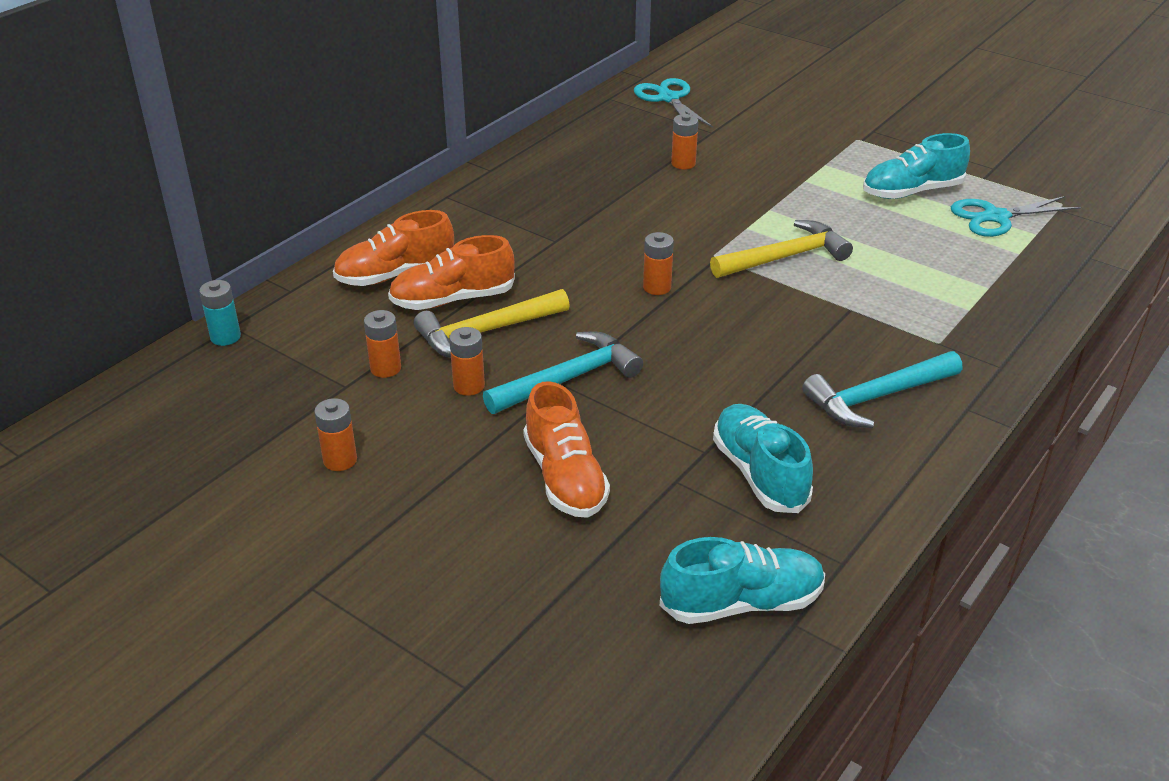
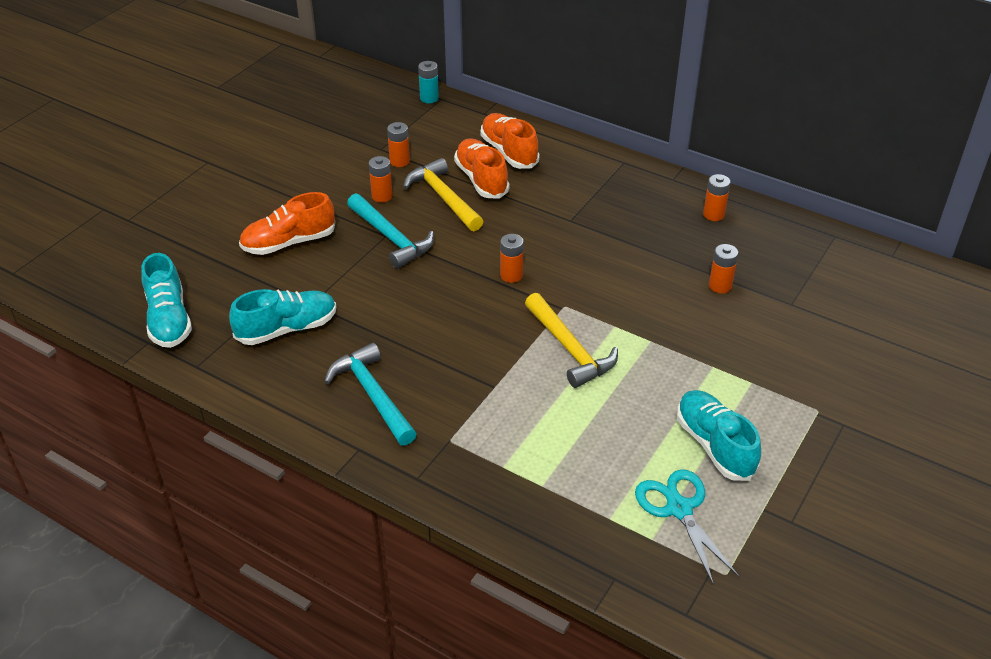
camera: 85 degrees right, 5 degrees up
(340, 460) = (310, 156): orange battery -> orange battery (713, 215)
(668, 98) = (852, 274): turquoise scissors -> none

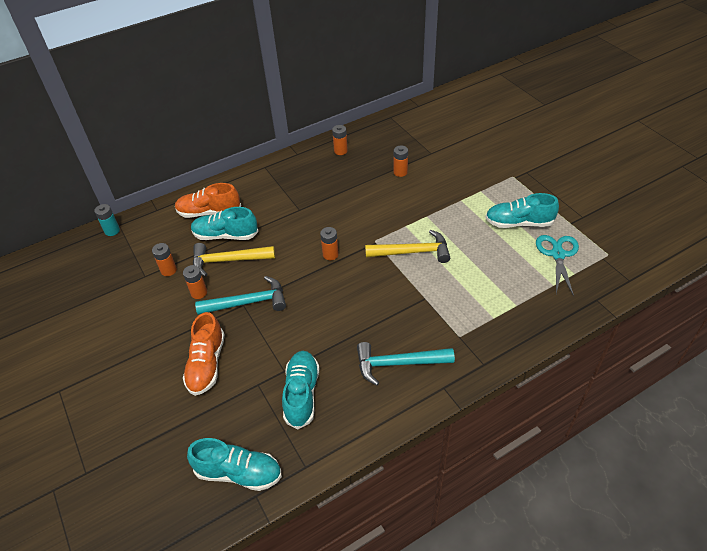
camera: 60 degrees left, 5 degrees up
(481, 179) = (225, 235): orange shoe -> turquoise shoe
(679, 509) = (557, 254): turquoise scissors -> turquoise scissors turned 90 degrees clockwise

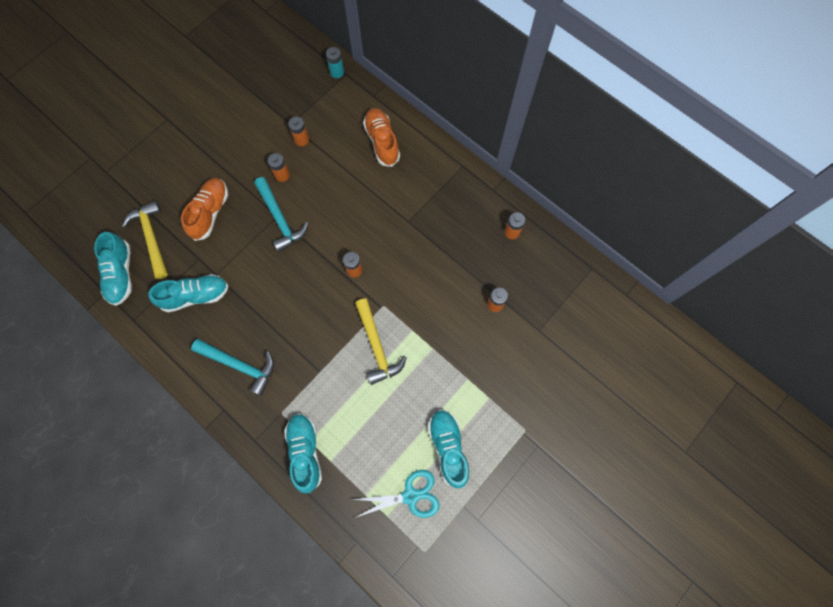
camera: 70 degrees right, 25 degrees up
(207, 364) = (210, 212): orange shoe -> orange shoe turned 120 degrees clockwise
(225, 235) = (355, 168): turquoise shoe -> turquoise shoe (305, 452)
(228, 261) = (324, 183): yellow hammer -> yellow hammer (151, 237)
(398, 364) = (240, 365): turquoise hammer -> turquoise hammer turned 135 degrees clockwise

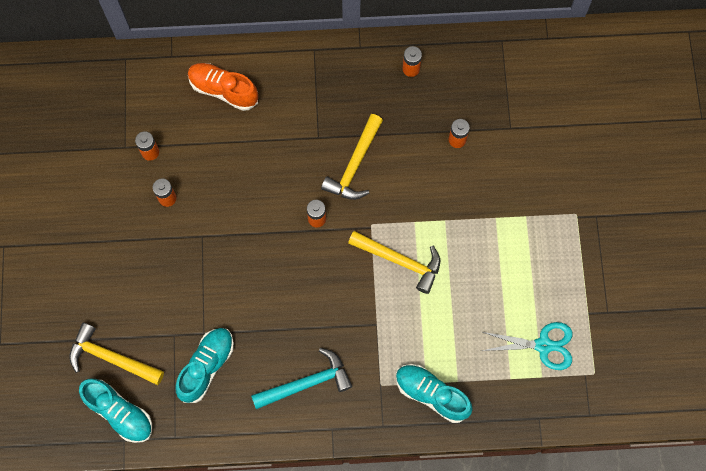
camera: 45 degrees left, 0 degrees up
(210, 212) = (139, 288): orange shoe -> none
(280, 219) = (208, 236): turquoise hammer -> none
(337, 72) = (115, 64): turquoise battery -> none
(410, 496) = (543, 345): turquoise scissors -> turquoise scissors turned 60 degrees clockwise
(412, 259) = (355, 165): none -> yellow hammer
(448, 448) = (534, 283): turquoise shoe -> none

